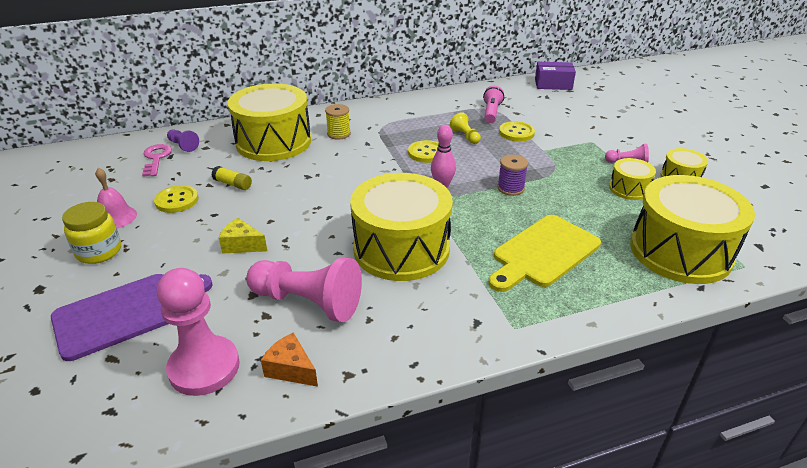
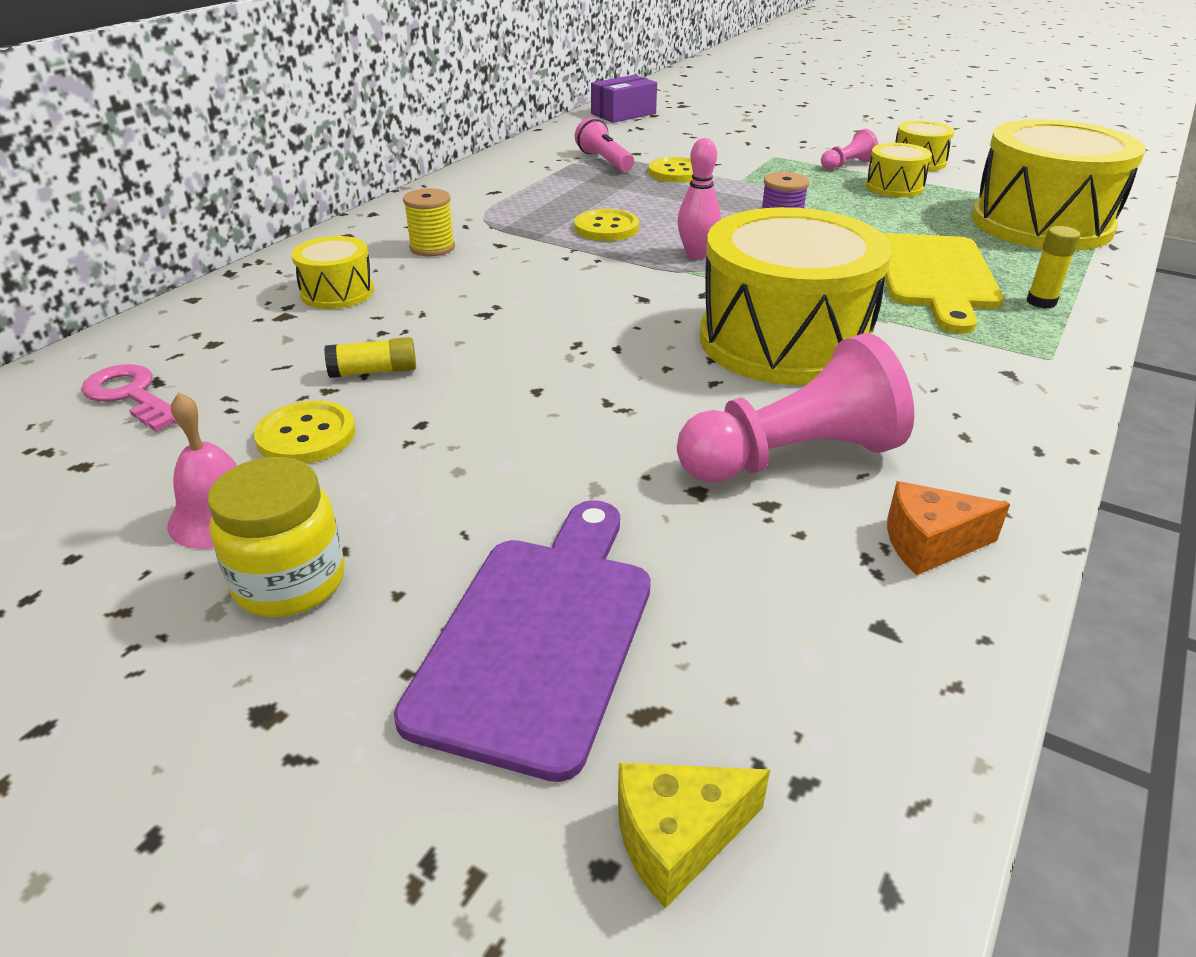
camera: 40 degrees left, 0 degrees up
(183, 146) = (157, 357): purple pawn -> none
(204, 367) = (818, 620): pink pawn -> none
(242, 245) = (554, 440): yellow cheese -> yellow cheese (677, 838)
(273, 142) = (337, 292): yellow drum -> yellow drum, size x0.47
(465, 136) = (621, 195): yellow pawn -> none
(575, 296) = (1041, 302): none -> yellow glue stick

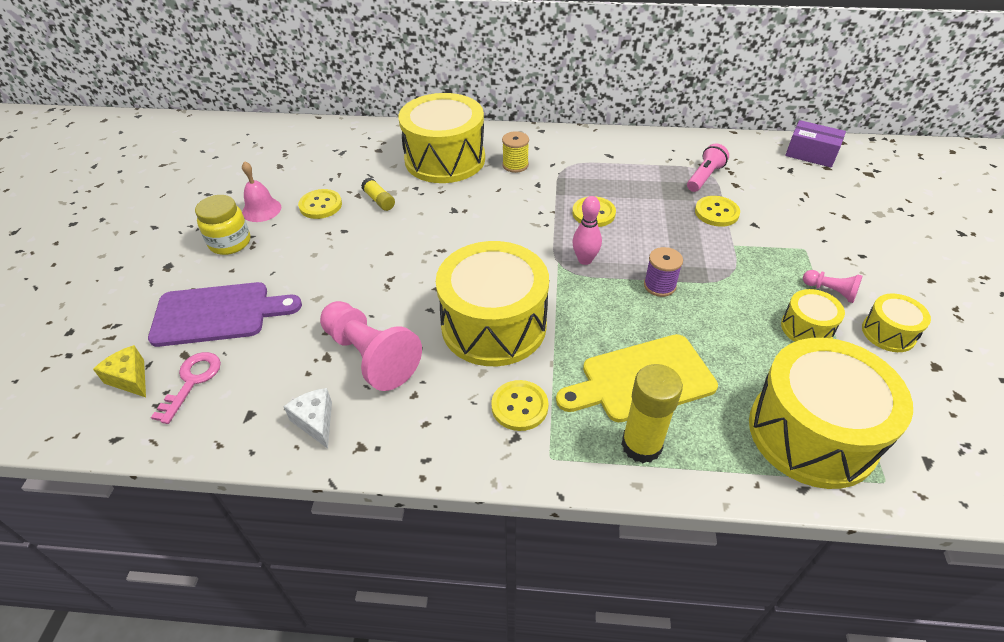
camera: 65 degrees right, 10 degrees up
(131, 395) = (328, 152): pink key -> pink key (192, 381)
(337, 292) = (445, 159): yellow drum -> yellow drum, size x2.15
(929, 544) = (315, 422): orange cheese -> white cheese
(955, 358) = (519, 406): none -> yellow button
(1041, 302) = (641, 445): yellow glue stick -> yellow glue stick, size x1.83

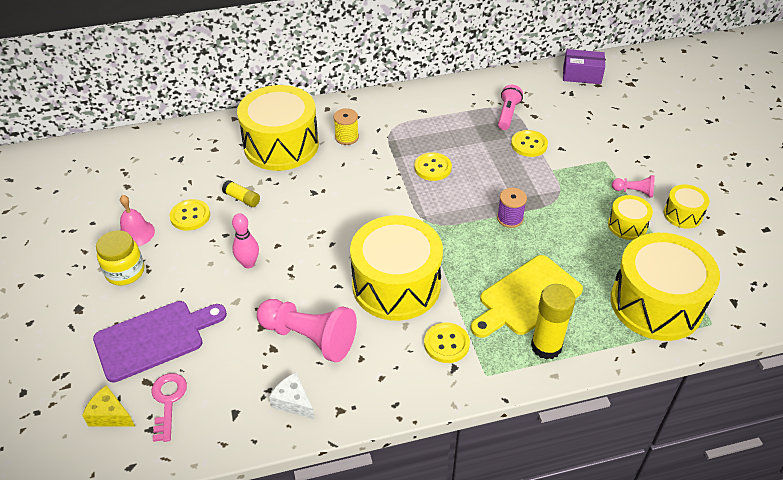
camera: 20 degrees left, 0 degrees up
(585, 260) = (443, 211): pink bowling pin -> pink bowling pin (248, 263)

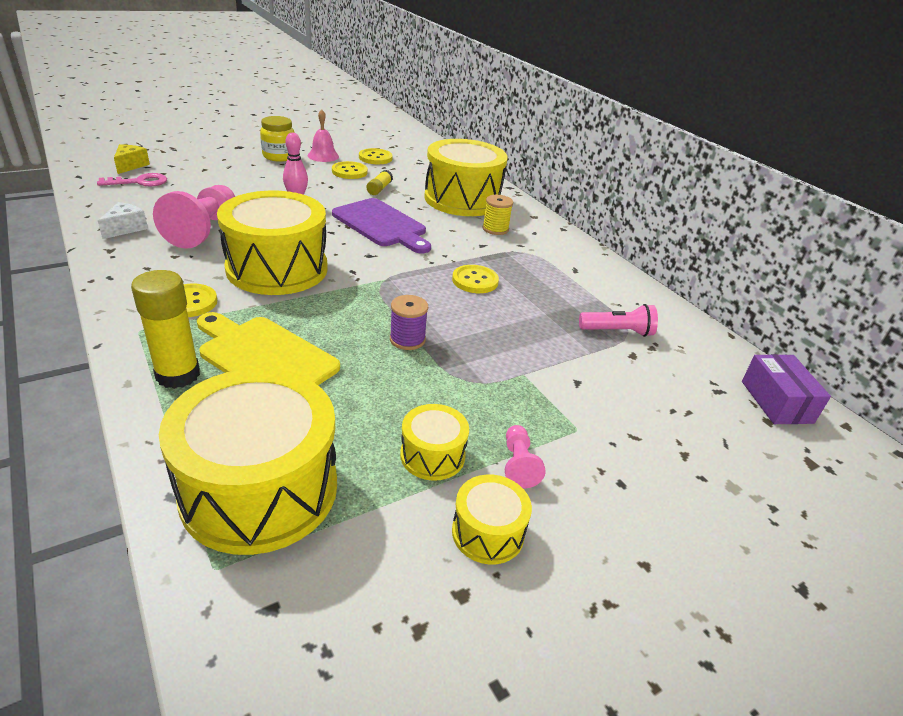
camera: 70 degrees right, 10 degrees down
(154, 339) = (206, 172): purple cutting board -> purple cutting board (381, 225)
(529, 144) = (565, 351): yellow button -> yellow button (375, 158)

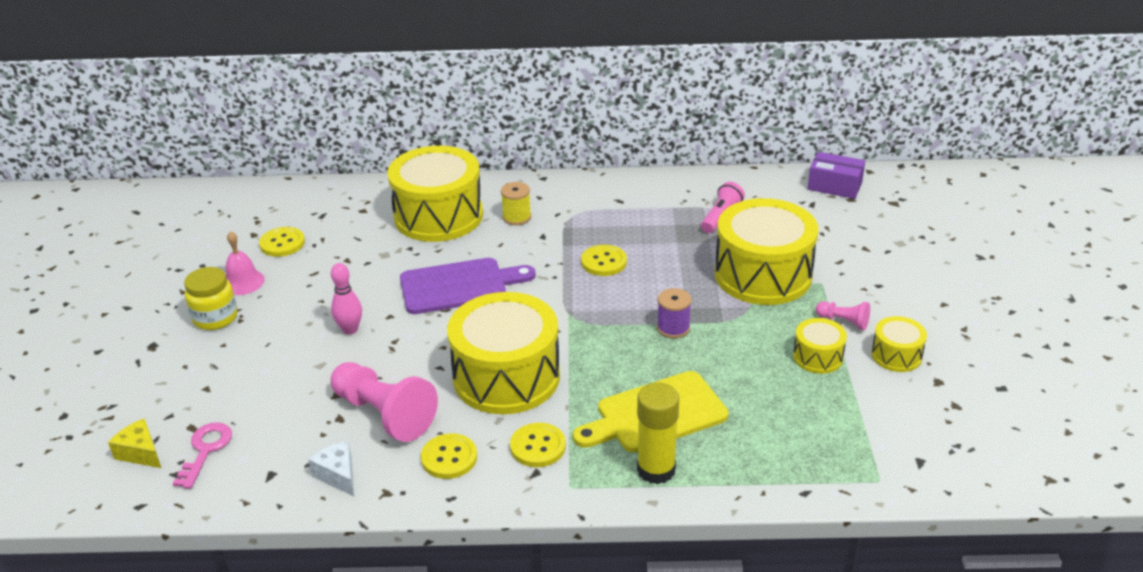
camera: 55 degrees left, 0 degrees up
(259, 489) = (816, 447): yellow drum -> yellow drum (763, 275)
(349, 172) = (307, 273): yellow button -> yellow button (449, 458)
(379, 189) = (371, 264): yellow glue stick -> none

